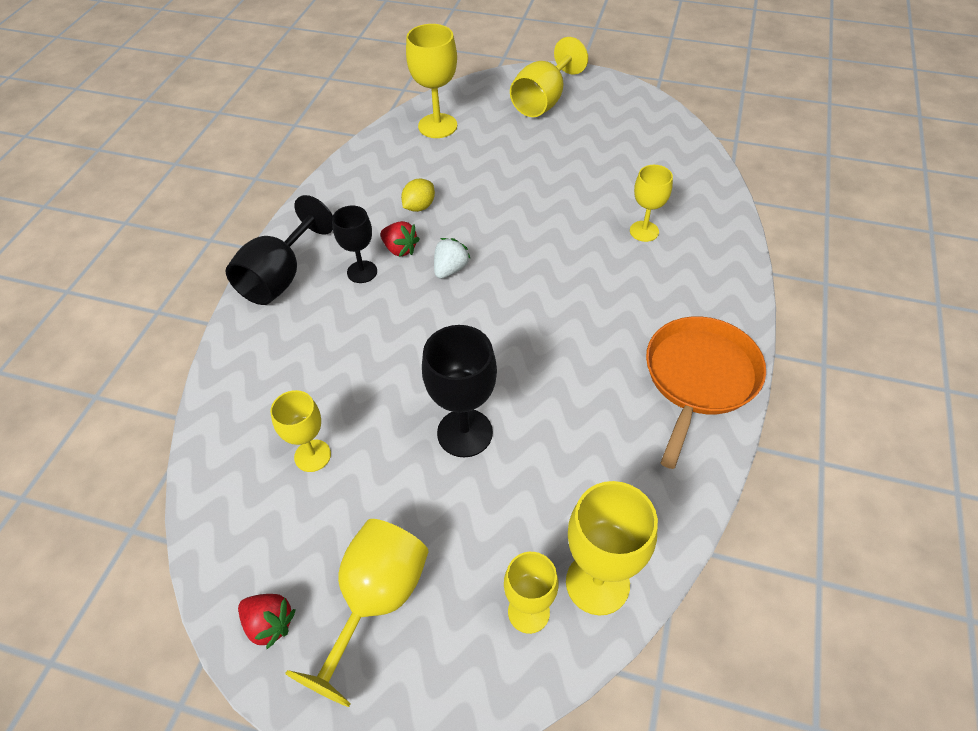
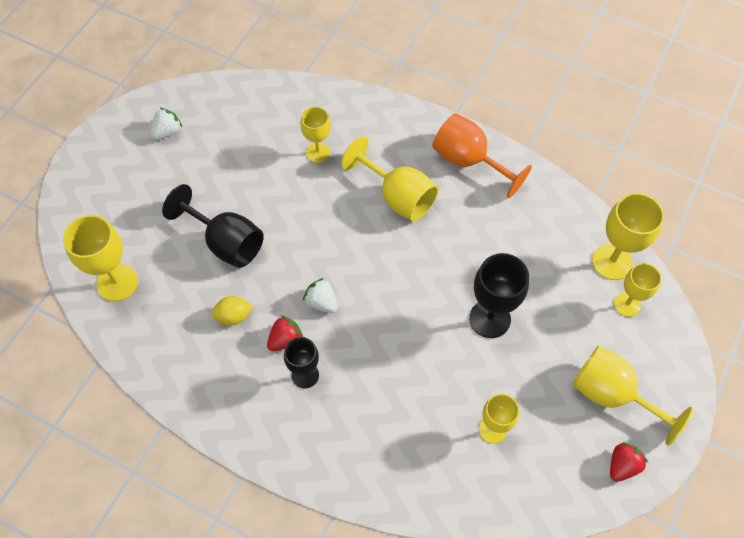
camera: 80 degrees left, 10 degrees up
(280, 277) = (292, 448): black goblet -> black goblet (226, 242)
(419, 207) = (233, 316): yellow lemon -> yellow lemon turned 60 degrees counterclockwise
(543, 101) = (116, 183): yellow goblet -> yellow goblet (398, 196)
(617, 118) = (167, 132): none -> white strawberry
(699, 377) = (469, 161): orange pan -> orange goblet

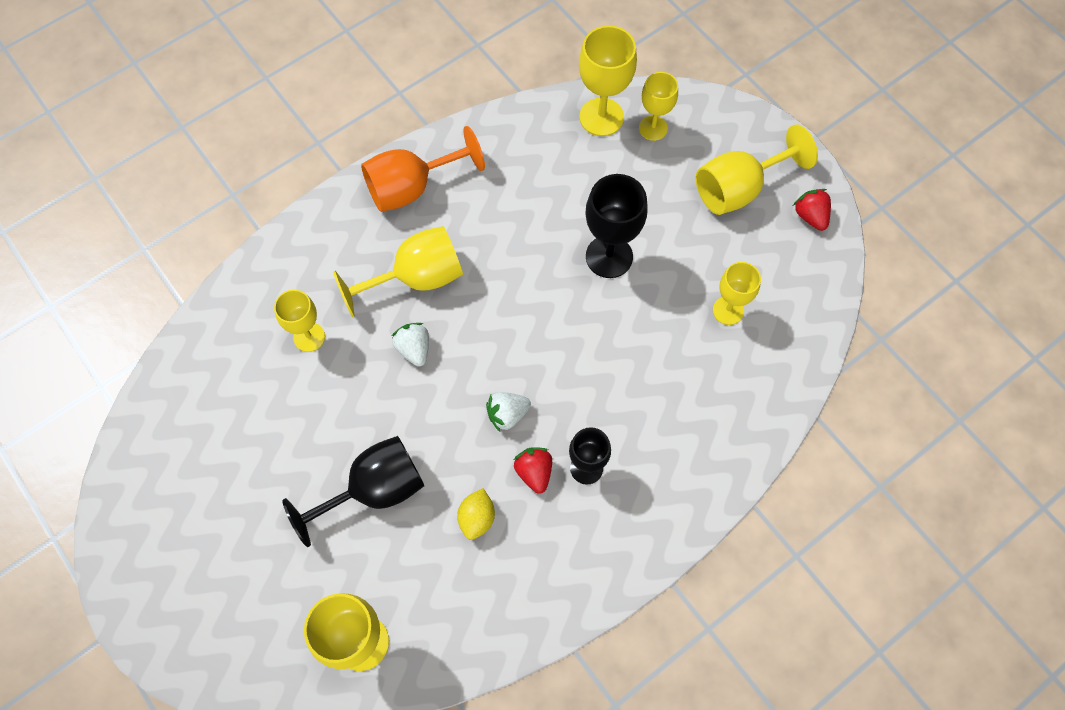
camera: 65 degrees left, 5 degrees up
(167, 132) = (172, 502): white strawberry -> white strawberry (414, 349)

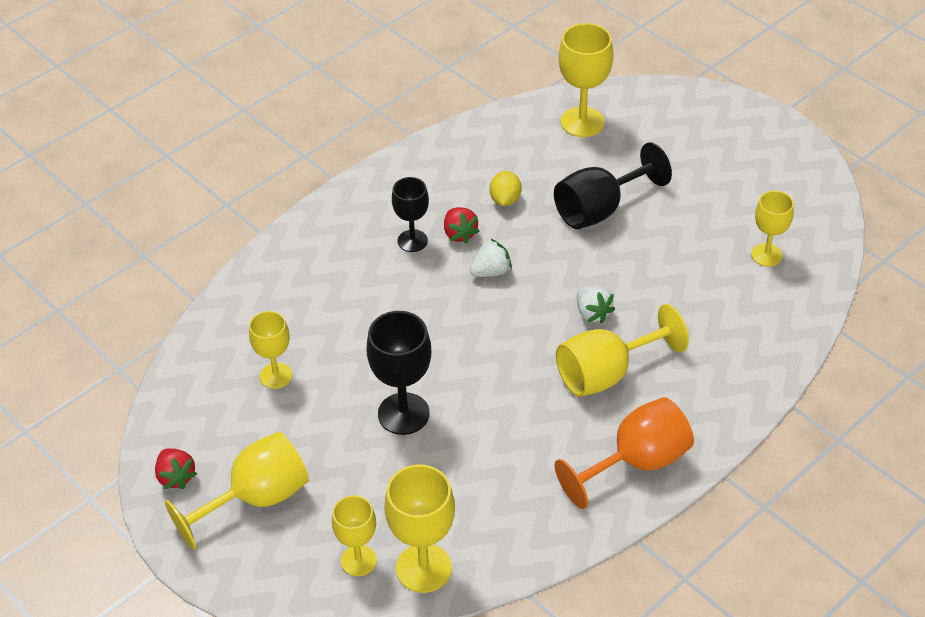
camera: 175 degrees right, 20 degrees down
(309, 337) = (700, 313): yellow goblet -> yellow goblet (766, 255)

